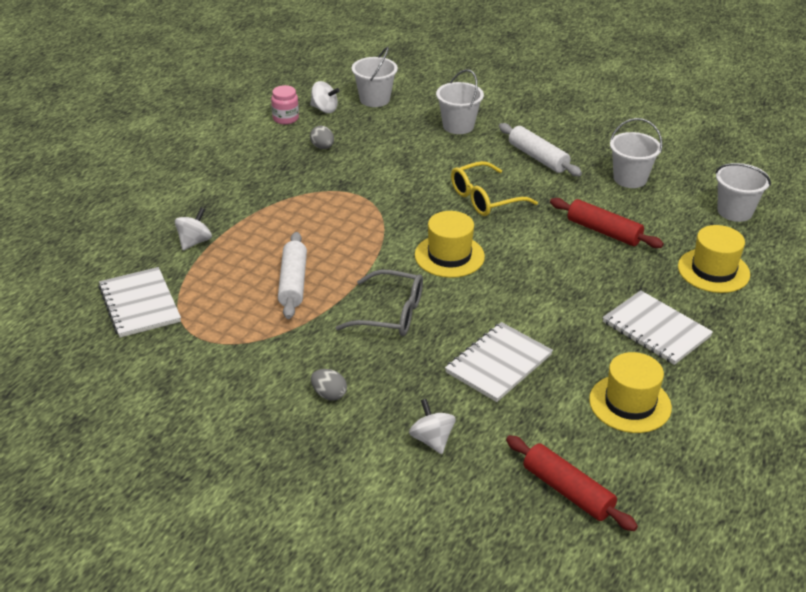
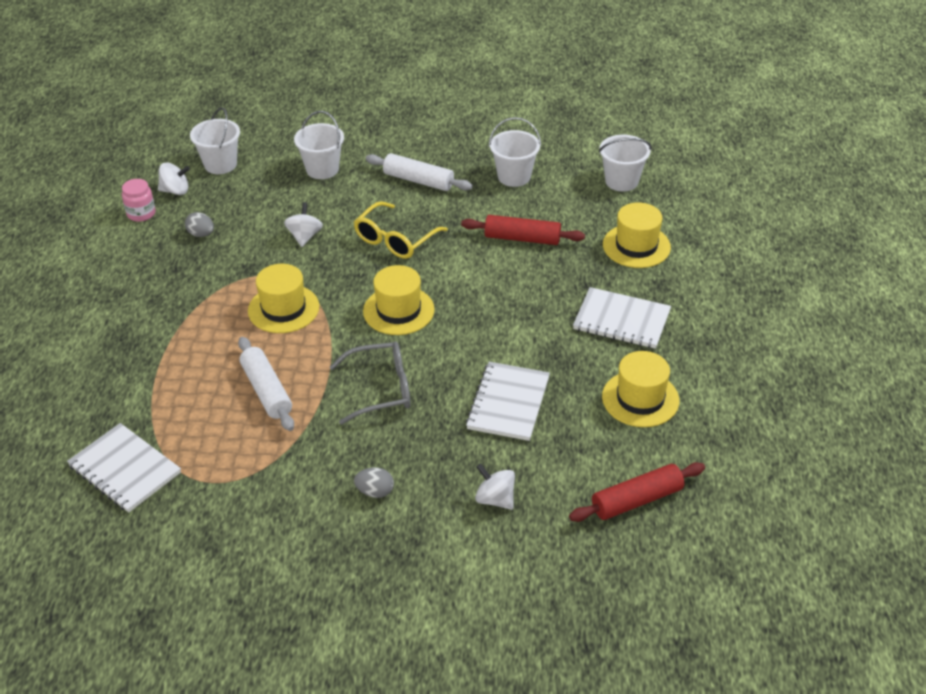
camera: 25 degrees left, 5 degrees up
(194, 242) = (136, 382): white spinning top -> white spinning top (304, 236)
(351, 224) = (283, 309): none -> yellow hat
(567, 491) = (637, 500): red rolling pin -> red rolling pin turned 45 degrees counterclockwise

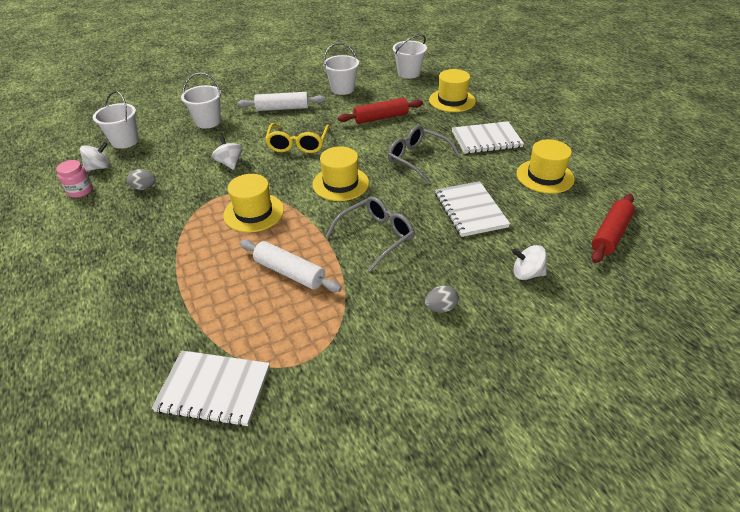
camera: 30 degrees left, 0 degrees up
(512, 313) = (417, 159): none -> grey glasses

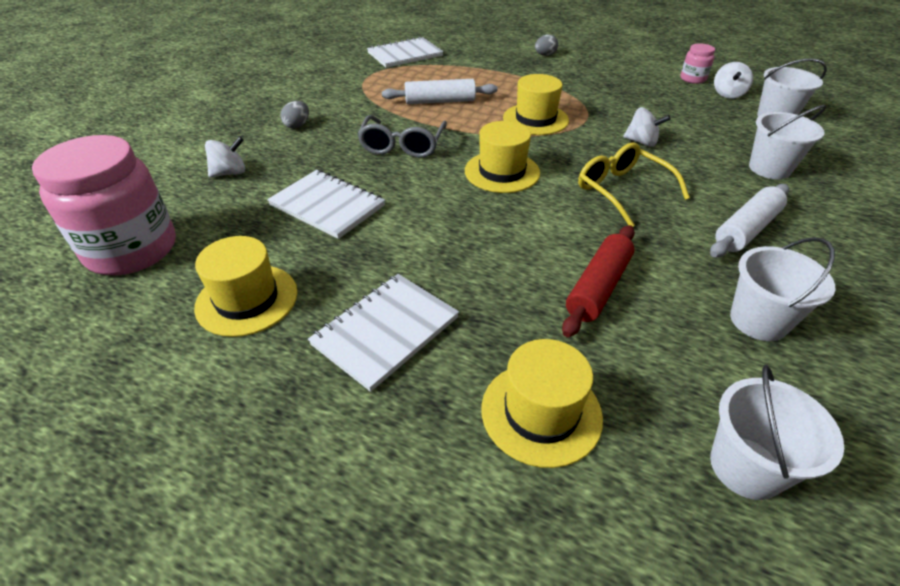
camera: 140 degrees right, 0 degrees up
(144, 188) = (657, 98): grey egg -> grey egg (545, 55)
(417, 159) = (456, 241): grey glasses -> none
(610, 234) = (132, 249): red rolling pin -> pink jar

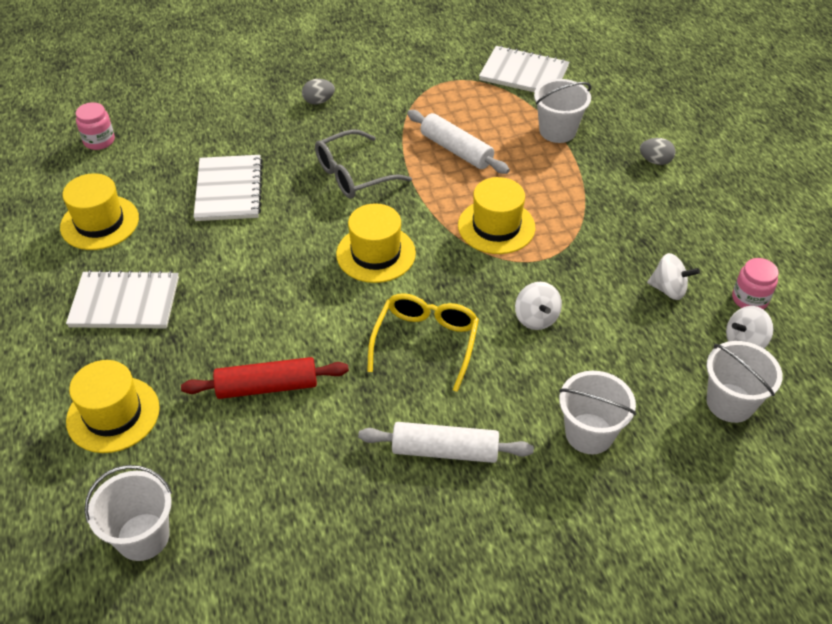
camera: 50 degrees right, 5 degrees up
(132, 249) = (99, 141): pink jar -> pink jar, size x0.45
(230, 173) = (219, 117): white spinning top -> white spinning top (668, 289)
(758, 321) = (310, 499): white bucket -> white bucket (557, 131)

